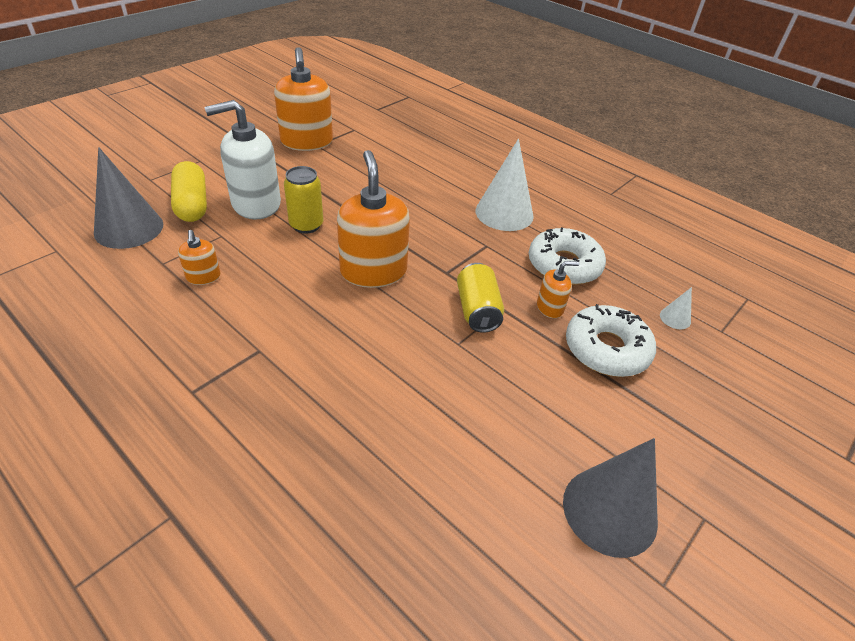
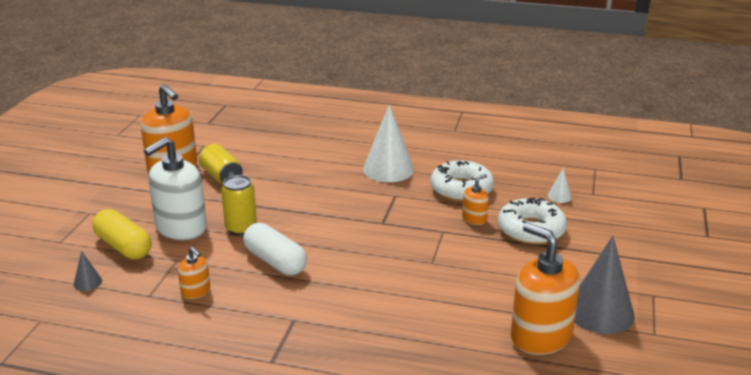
camera: 25 degrees left, 15 degrees down
(129, 228) = (87, 282): grey cone -> grey cone, size x0.44
(303, 274) = (275, 261): none -> white capsule
(373, 271) = (327, 240): orange soap dispenser -> orange soap dispenser (540, 336)
(477, 310) = (427, 238): yellow can -> yellow can (221, 176)

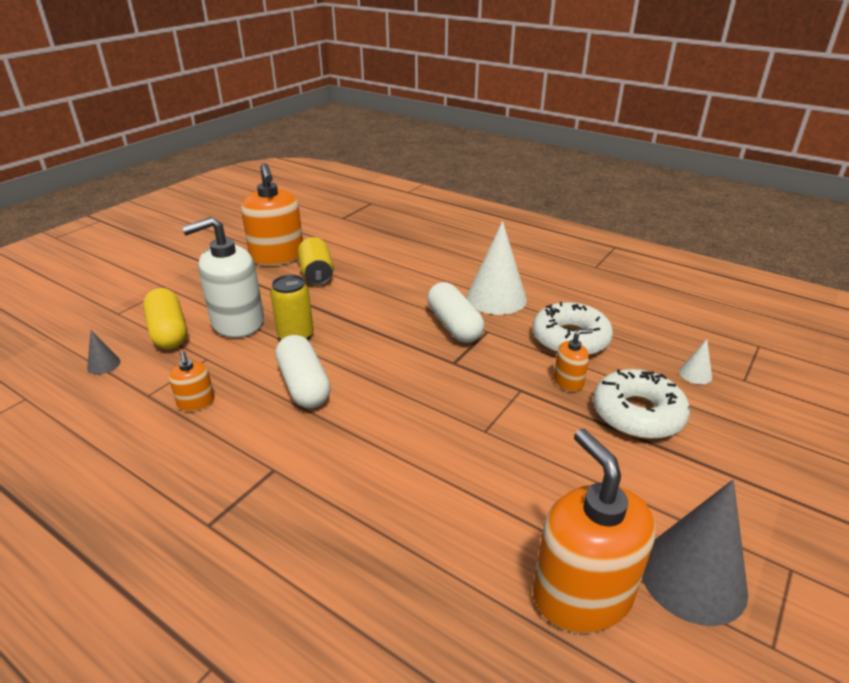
camera: 20 degrees right, 5 degrees up
(367, 196) = (454, 325): none -> white capsule

